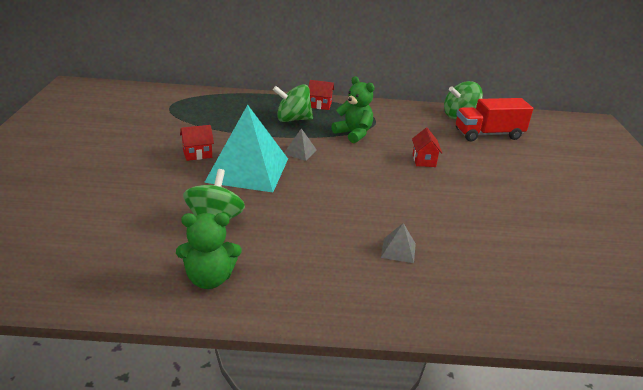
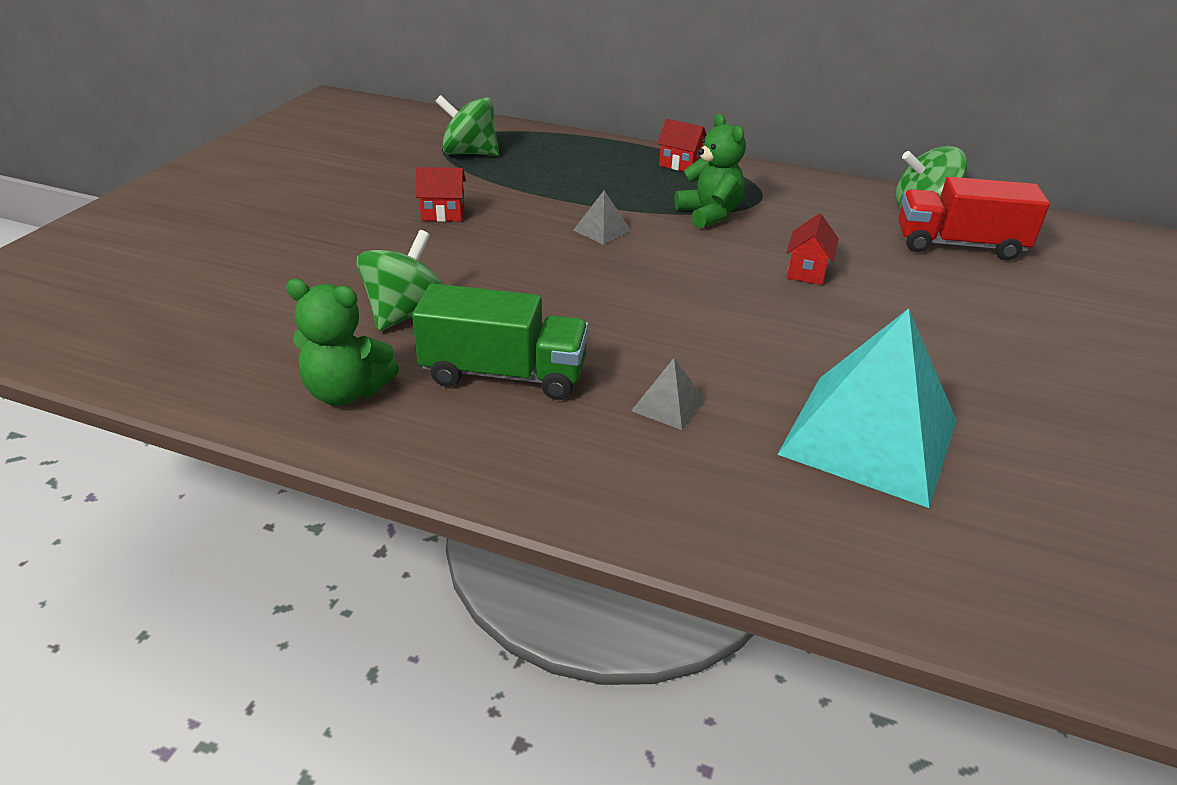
camera: 20 degrees right, 5 degrees up
(248, 170) = (503, 246): turquoise pyramid -> turquoise pyramid (869, 437)
(293, 119) = (622, 181): green spinning top -> green spinning top (469, 153)
(297, 249) = (504, 374): none -> green truck

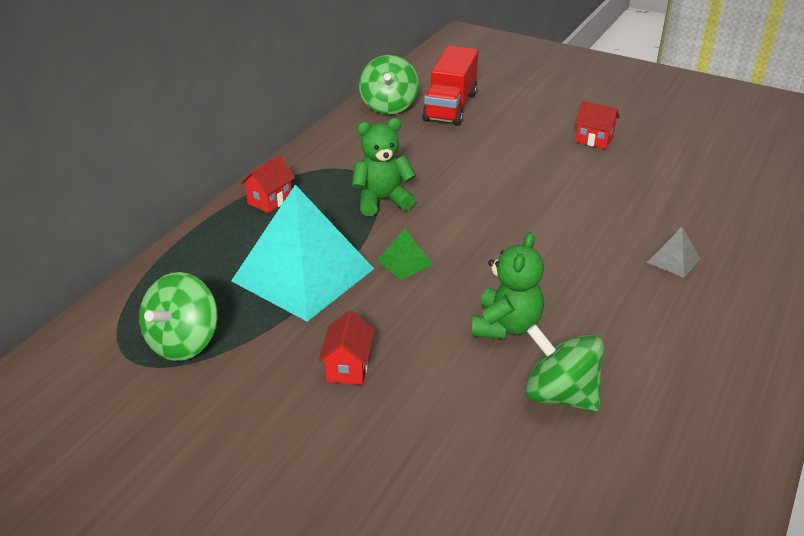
camera: 80 degrees left, 0 degrees up
(346, 392) = (693, 432): green teddy bear -> green teddy bear (506, 326)
(504, 374) = (649, 336): green truck -> none
(602, 230) = (404, 262): grey pyramid -> green pyramid
(807, 271) = (486, 173): red house -> red house (594, 140)
(869, 437) = (689, 190): turquoise pyramid -> turquoise pyramid (303, 274)

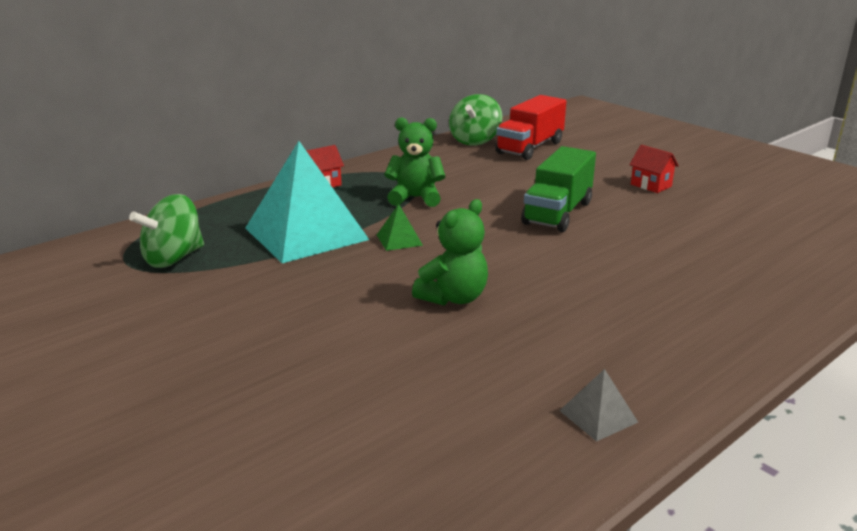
camera: 20 degrees right, 10 degrees down
(348, 367) = (288, 299): red house -> none
(532, 194) = (557, 213): none -> green truck
(560, 395) = (463, 356): green spinning top -> none
(673, 260) = (663, 280): grey pyramid -> grey pyramid (598, 416)

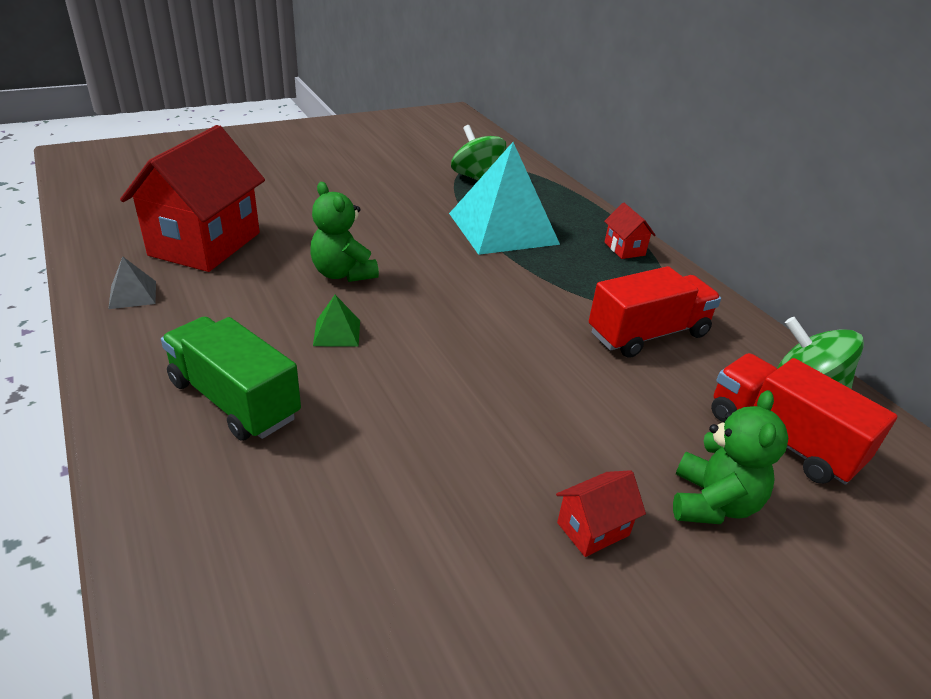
camera: 100 degrees right, 10 degrees up
(399, 240) = (471, 268): green pyramid -> green pyramid (337, 332)
(415, 198) = (577, 296): green teddy bear -> green teddy bear (712, 503)
(449, 404) = (205, 244): none -> red house
(451, 176) = (648, 334): none -> red truck
(557, 213) = (506, 387): green truck -> green truck (234, 400)

